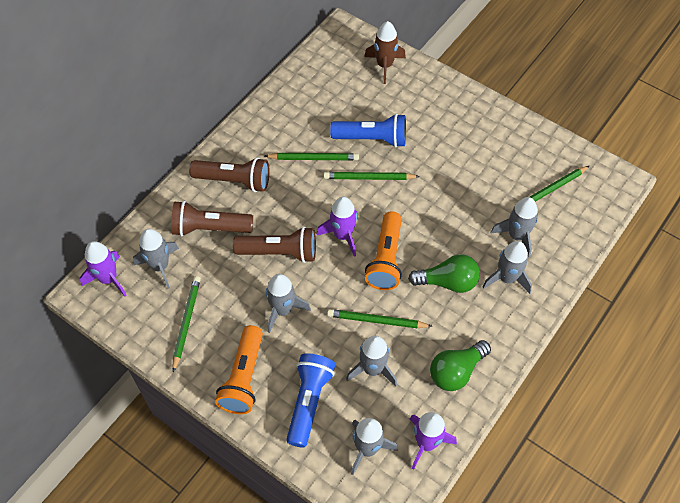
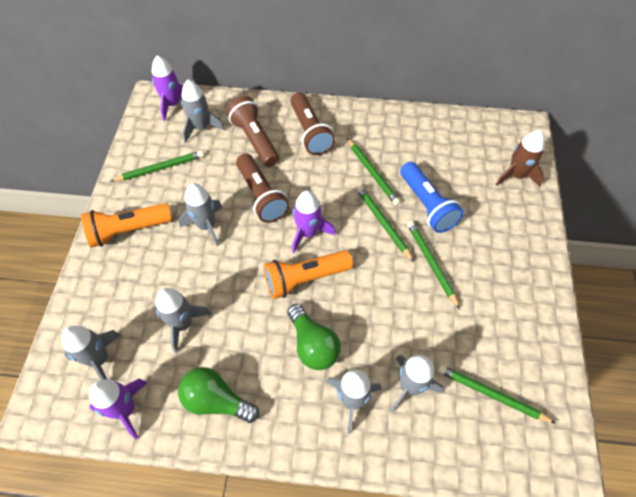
camera: 60 degrees right, 0 degrees up
(309, 402) = (127, 289): blue flashlight -> none
(377, 321) = (235, 303): green pencil -> green pencil (431, 263)

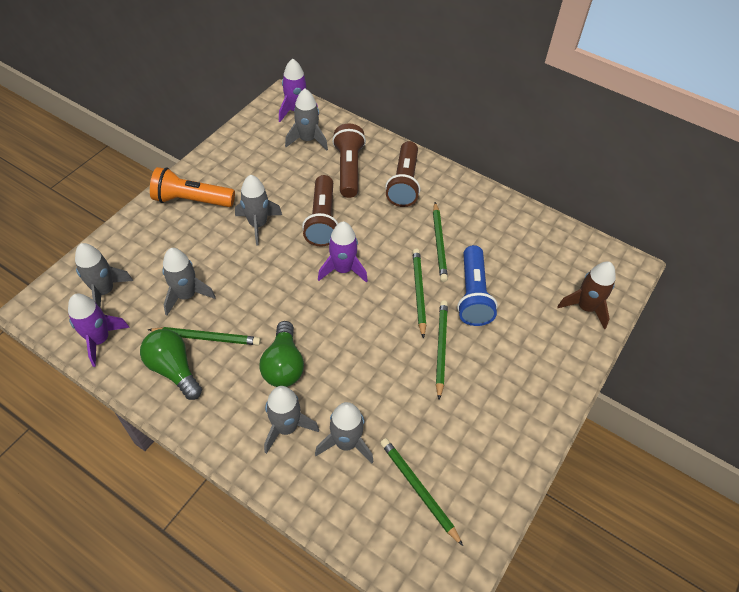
camera: 25 degrees right, 5 degrees down
(160, 168) = (250, 160): green pencil -> green pencil (207, 337)
(305, 279) = (314, 307): orange flashlight -> none

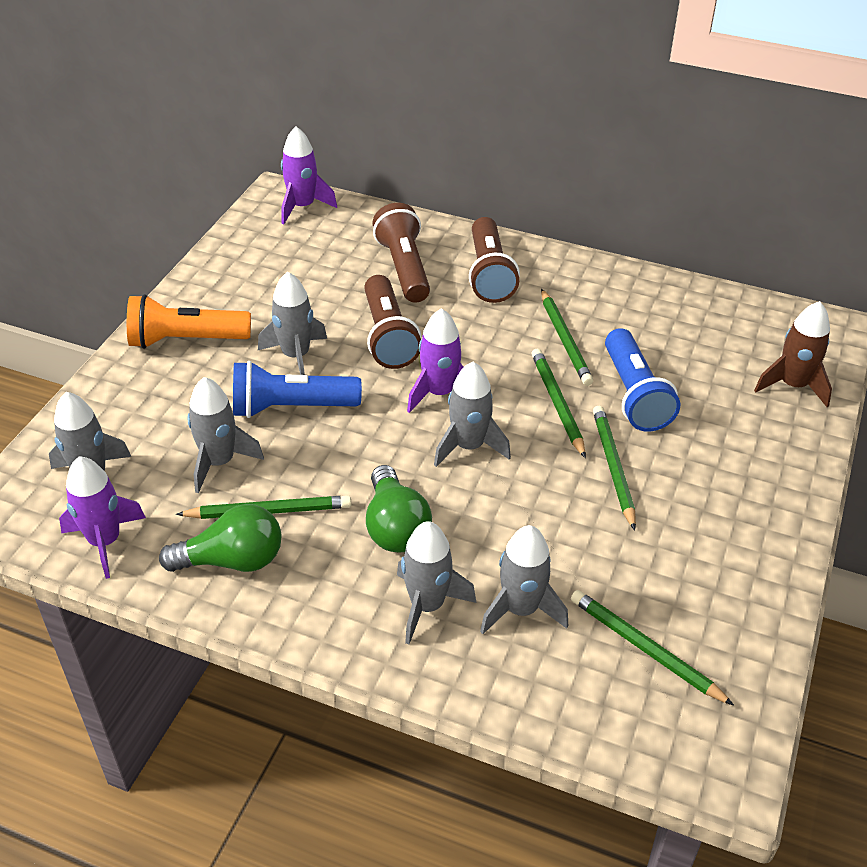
camera: 10 degrees left, 10 degrees down
(174, 369) = (232, 560): green light bulb -> green light bulb turned 135 degrees clockwise
(243, 263) = (291, 407): none -> blue flashlight
(307, 140) = (332, 240): grey rocket -> grey rocket (469, 446)

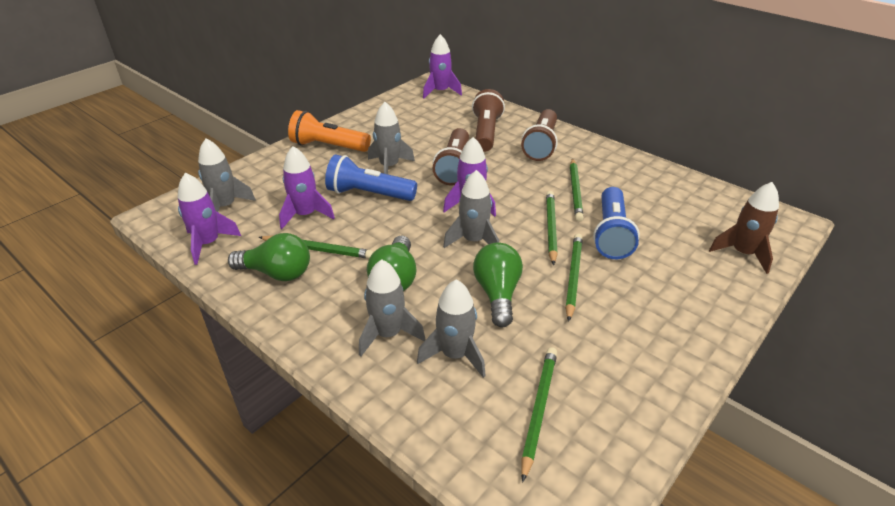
camera: 20 degrees right, 5 degrees down
(219, 462) = (305, 215): grey rocket -> purple rocket
(533, 515) = (497, 294): none -> green light bulb
(645, 649) = (538, 410): green pencil -> green pencil turned 45 degrees clockwise

